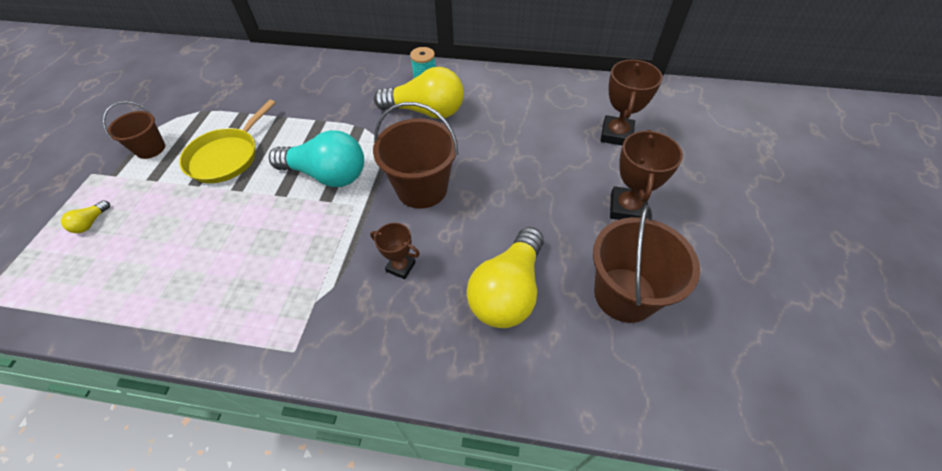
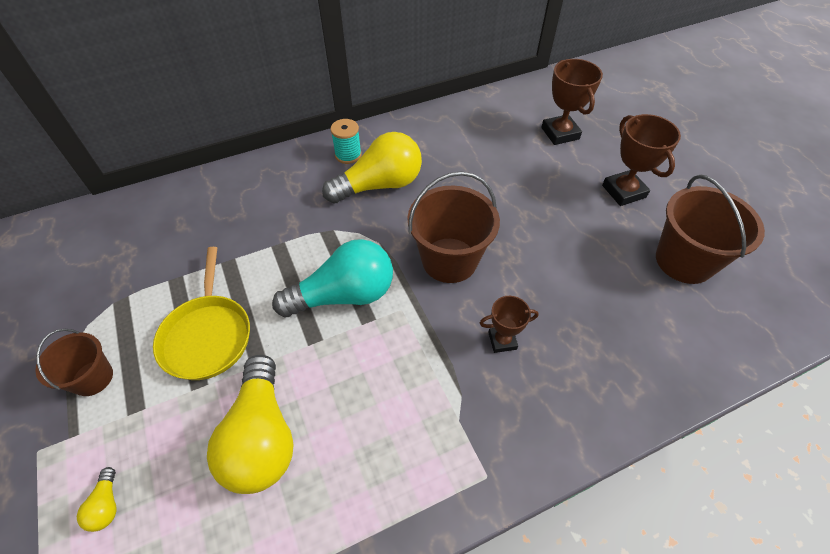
camera: 35 degrees left, 0 degrees up
(508, 291) = (605, 308): yellow light bulb -> yellow light bulb (262, 437)

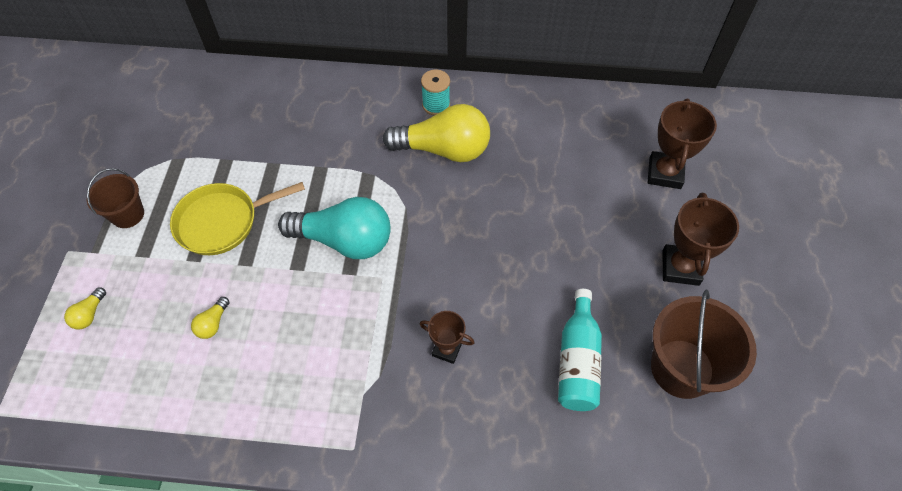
camera: 30 degrees right, 5 degrees up
(207, 336) = (221, 222): yellow pan -> yellow pan turned 45 degrees clockwise
(262, 437) = (213, 323): yellow light bulb -> yellow light bulb, size x0.40
(449, 260) = (454, 253): brown bucket -> none
(609, 295) = (577, 361): none -> turquoise bottle

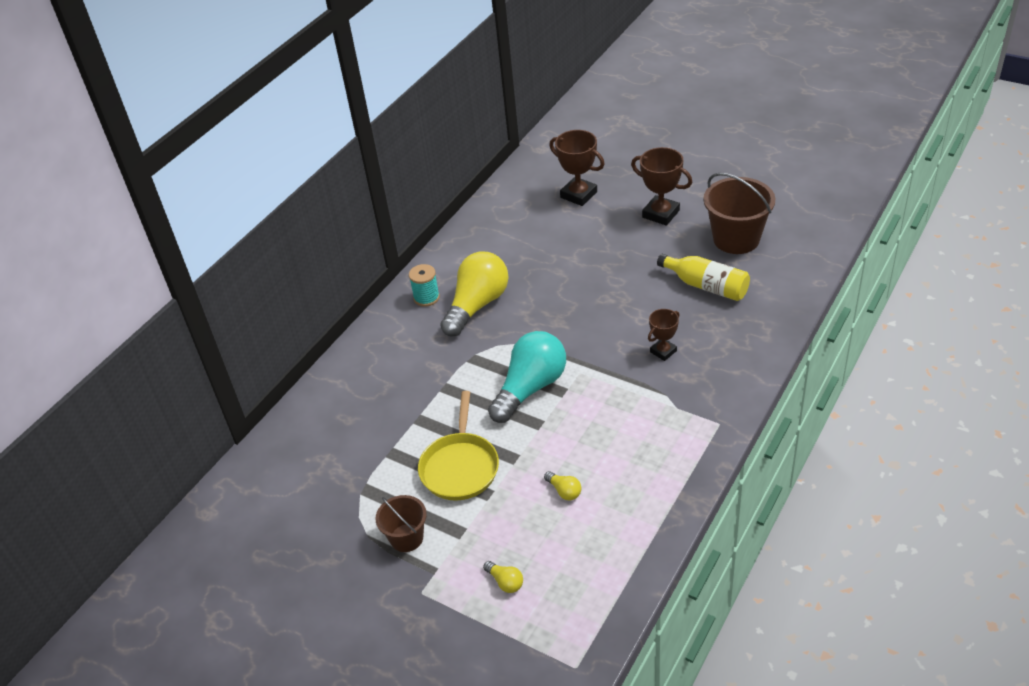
camera: 60 degrees left, 15 degrees down
(577, 361) = (706, 286): turquoise bottle -> yellow bottle

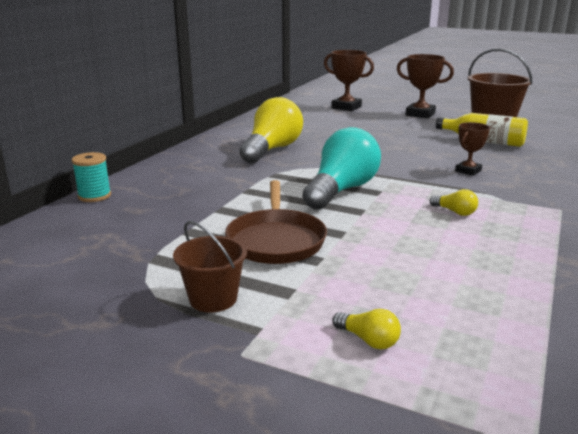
camera: 10 degrees left, 20 degrees down
(426, 298) = (221, 146): turquoise spool -> turquoise spool (94, 196)
(460, 467) = (276, 240): yellow pan -> brown pan
(564, 491) = (413, 257): yellow light bulb -> yellow light bulb (455, 212)

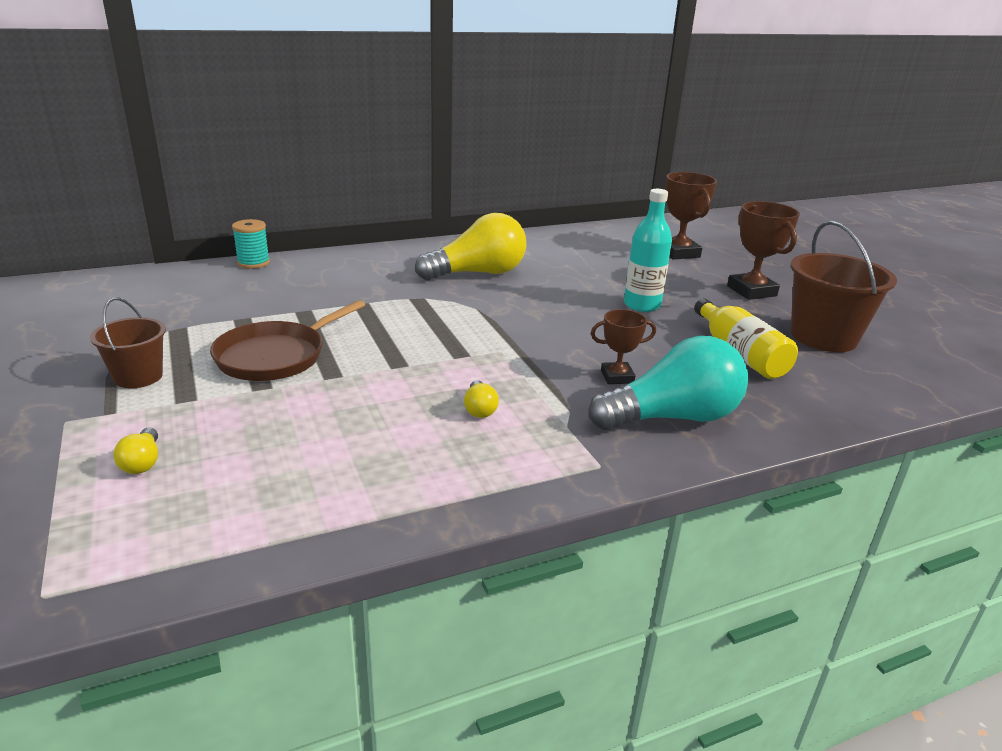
camera: 40 degrees right, 5 degrees up
(341, 190) = (434, 339): turquoise light bulb -> turquoise light bulb (672, 417)
(393, 136) = (642, 305): none -> turquoise bottle

